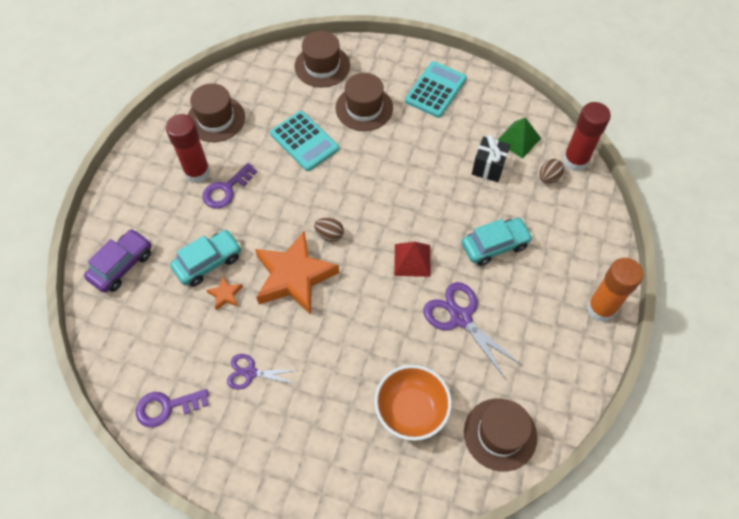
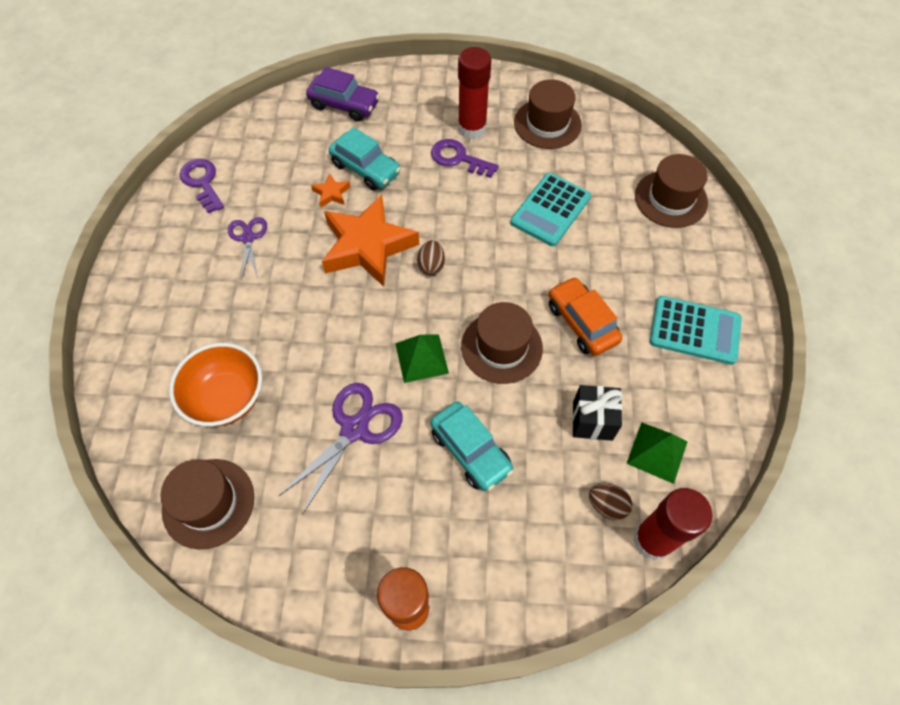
camera: 75 degrees right, 0 degrees up
(364, 108) = (626, 257): brown hat -> brown hat (501, 347)
(411, 151) = (582, 323): none -> orange car
(412, 260) = (421, 358): red pyramid -> green pyramid

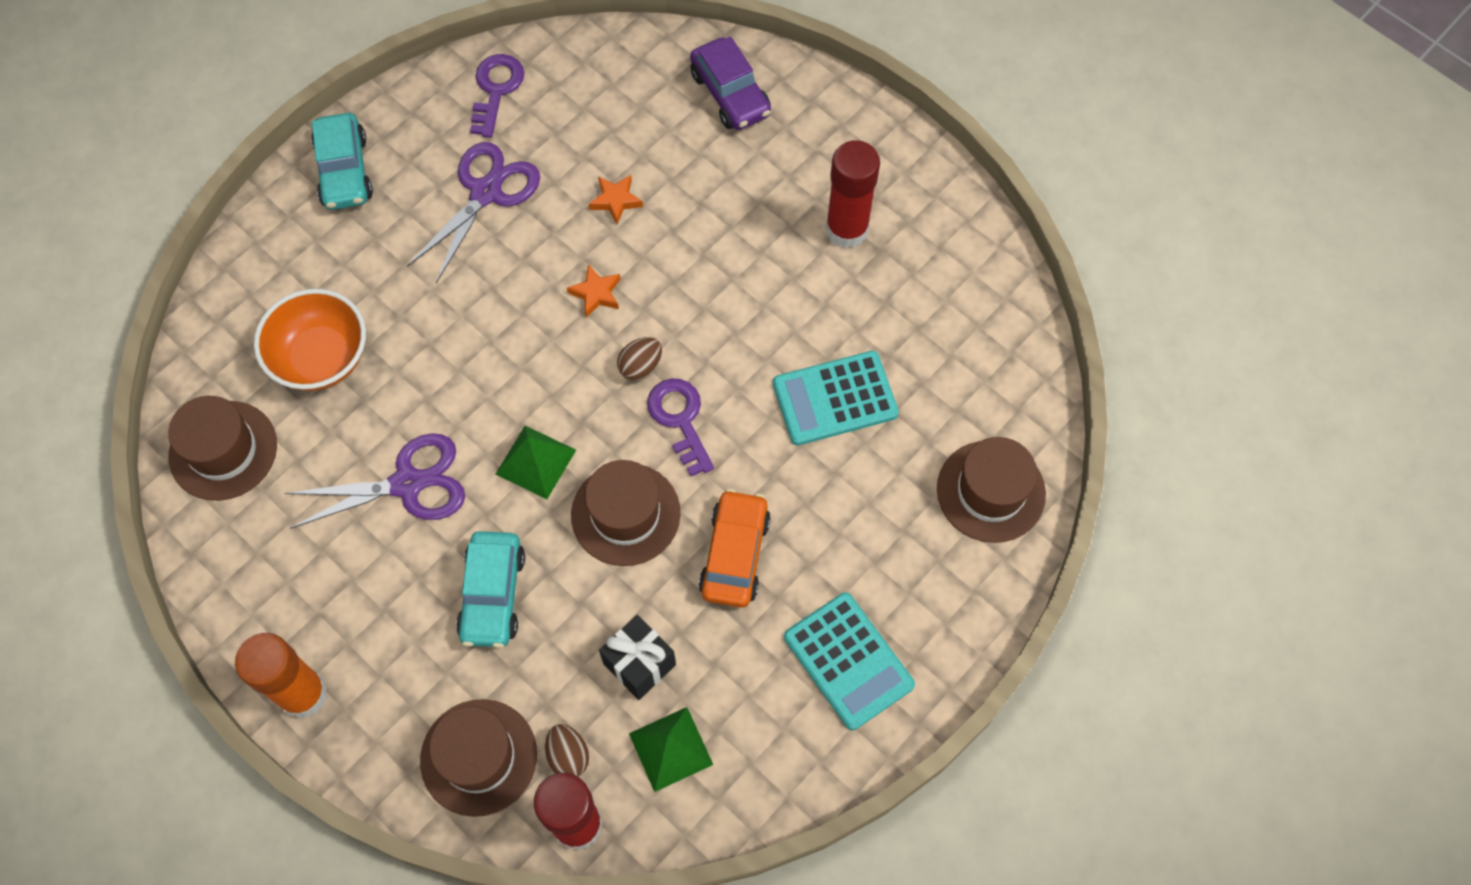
camera: 40 degrees right, 5 degrees up
(248, 238) = (486, 192): purple scissors -> purple scissors, size x1.61
(365, 169) = (679, 196): turquoise car -> turquoise car (344, 171)
(367, 246) = (596, 293): orange star -> orange star, size x0.41
(458, 158) = (794, 257): purple key -> purple key (680, 419)
(547, 124) = (943, 287): brown hat -> brown hat (478, 757)

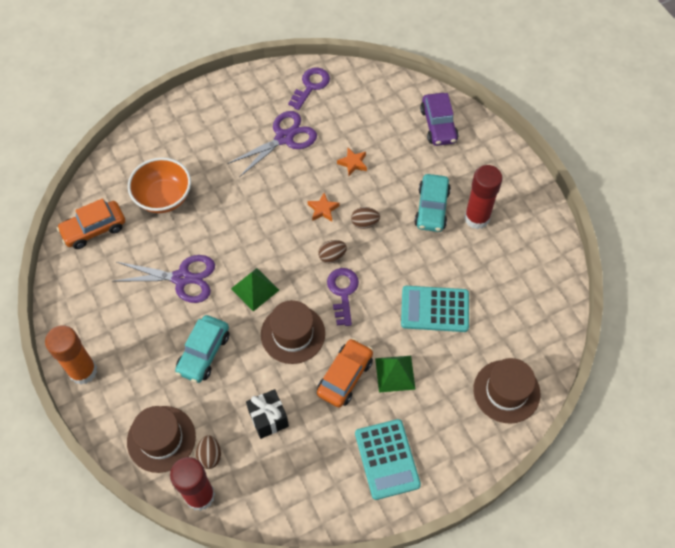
camera: 20 degrees right, 5 degrees down
(223, 450) = (94, 229): brown hat -> orange car
(344, 171) = (214, 104): turquoise car -> turquoise car (431, 208)
(671, 749) = (267, 472): green pyramid -> green pyramid (395, 373)
(672, 294) = (364, 223): none -> brown egg

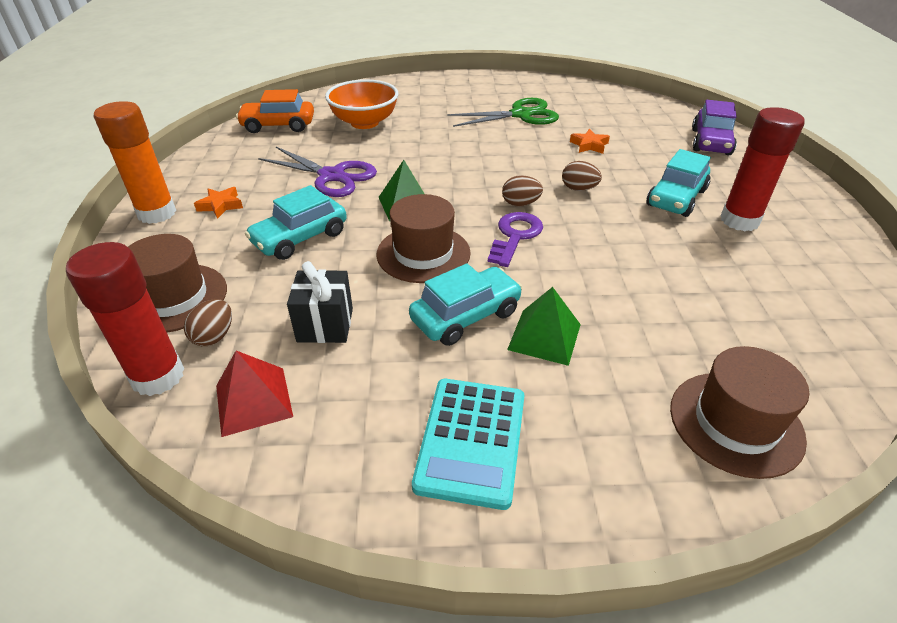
camera: 25 degrees right, 20 degrees down
(264, 486) = (253, 400): none -> red pyramid
(284, 138) = (521, 115): purple scissors -> green scissors
(311, 86) = (571, 92): purple key -> none
(323, 209) = (532, 168): orange star -> orange star (221, 205)
(345, 377) = (466, 316): orange car -> turquoise car
(434, 309) = (641, 287): turquoise calculator -> none

